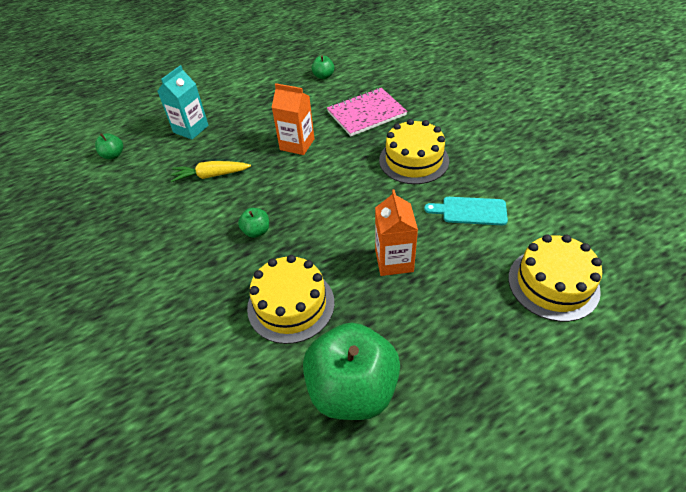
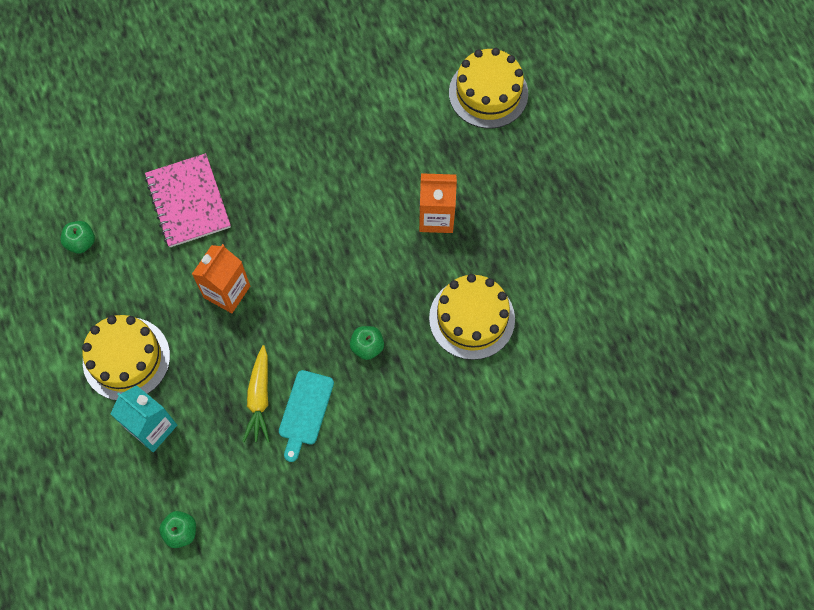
camera: 85 degrees left, 20 degrees up
(352, 389) = (566, 276): green apple -> none
(413, 160) = (293, 167): yellow cake -> yellow cake (126, 358)
(470, 211) = (385, 133): turquoise cutting board -> turquoise cutting board (305, 411)

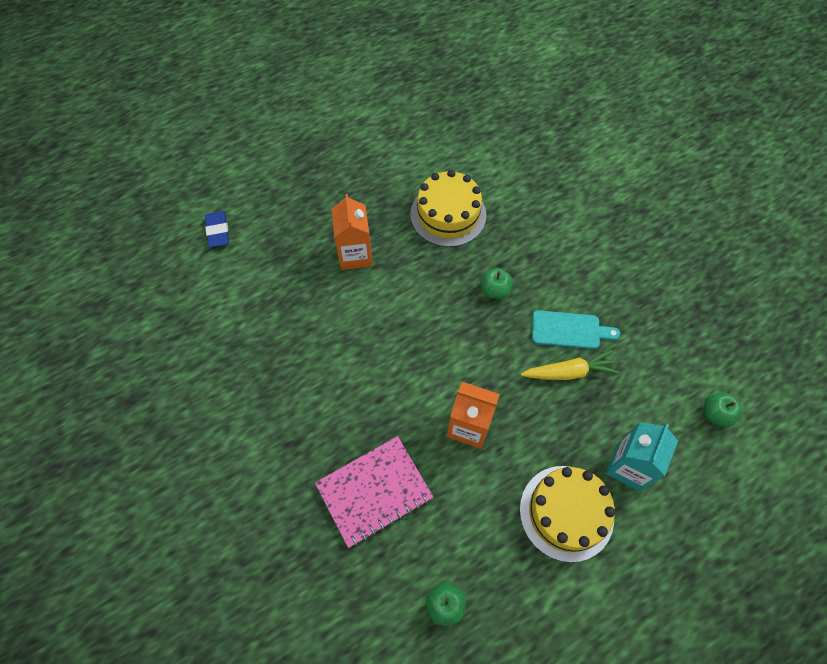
camera: 100 degrees left, 5 degrees down
(488, 93) = (218, 231): yellow cake -> blue eraser

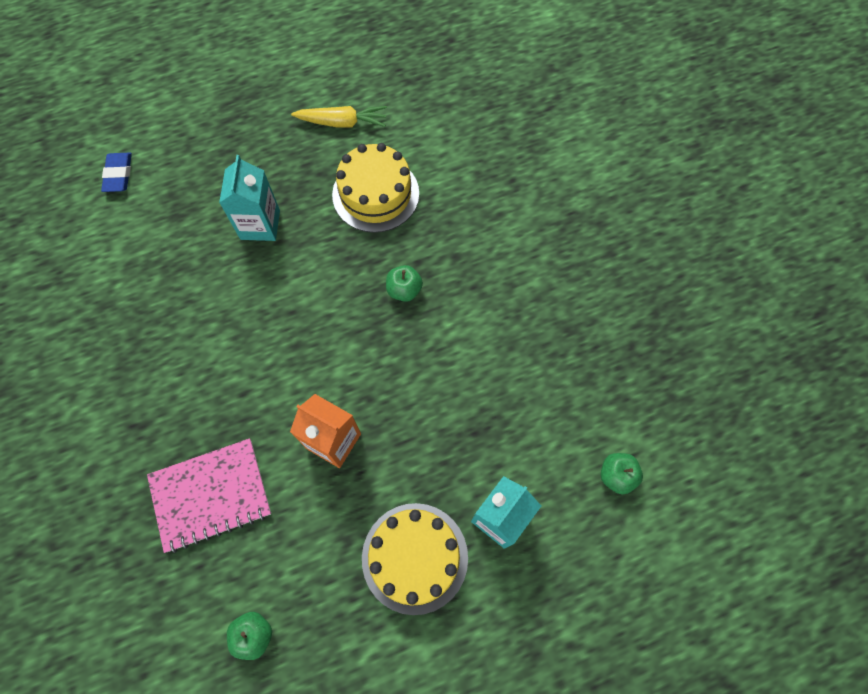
camera: 10 degrees right, 5 degrees up
(355, 255) = (260, 224): orange carton -> turquoise carton
(569, 330) = (476, 350): turquoise cutting board -> none
(569, 372) = (462, 398): yellow carrot -> yellow carrot (342, 122)

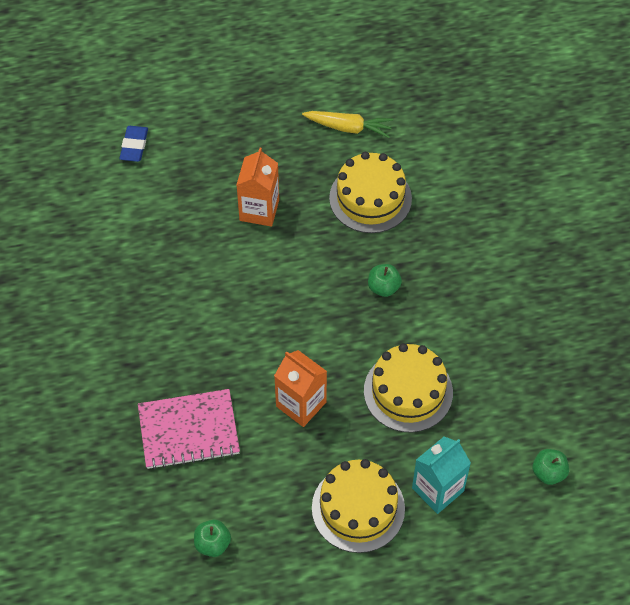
camera: 10 degrees right, 10 degrees down
(260, 224) = (259, 210): turquoise carton -> orange carton
(448, 405) = (408, 391): none -> yellow cake

